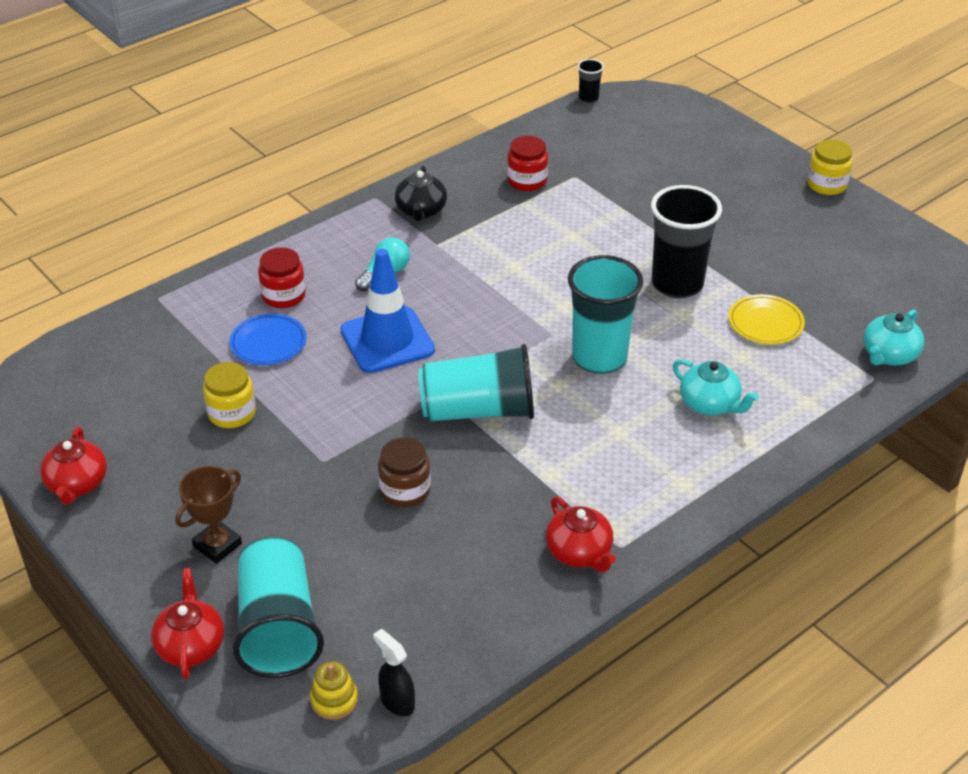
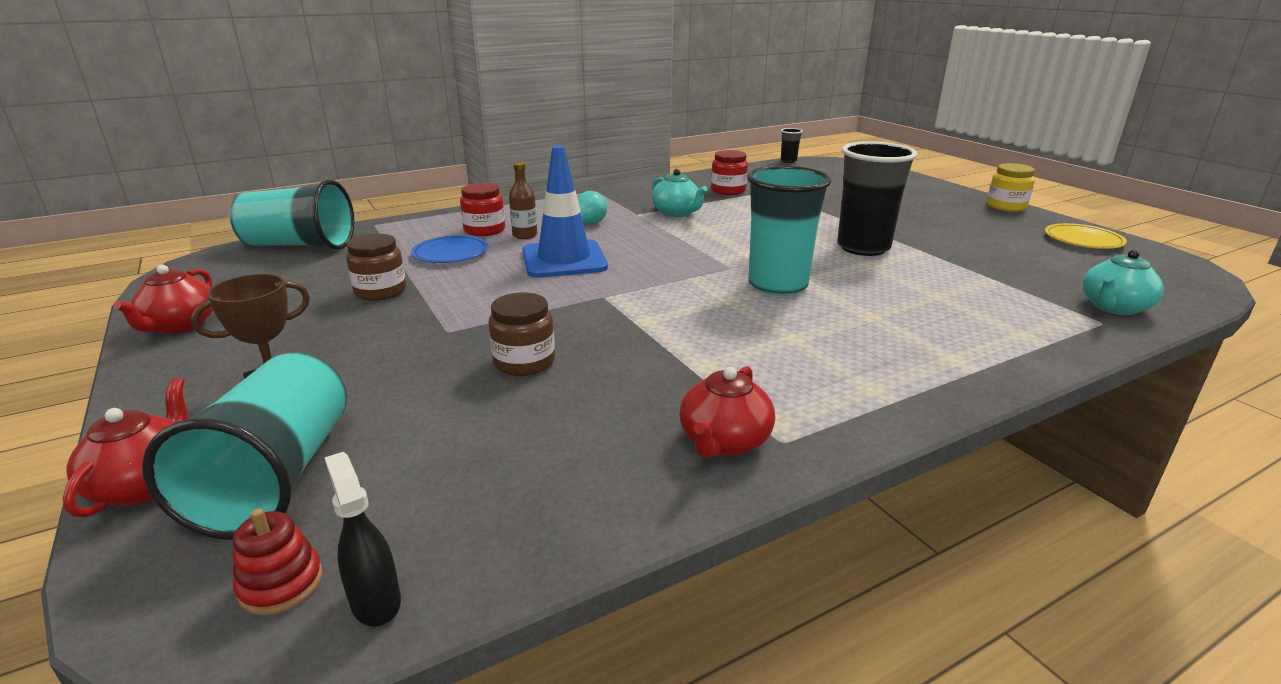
camera: 10 degrees right, 15 degrees down
(232, 413) = (380, 291): yellow jar -> brown jar
(331, 301) = (525, 235): none -> brown bottle
(334, 700) = (281, 584): yellow stacking toy -> red stacking toy
(421, 211) = (631, 198): black teapot -> none
(478, 410) = (636, 310): turquoise cup -> turquoise cup (299, 245)
(579, 552) = (724, 441): red teapot -> red teapot turned 45 degrees clockwise
(710, 404) = (903, 326): turquoise teapot -> turquoise teapot (676, 213)
(765, 323) = (960, 276): yellow plate -> yellow plate (1083, 240)

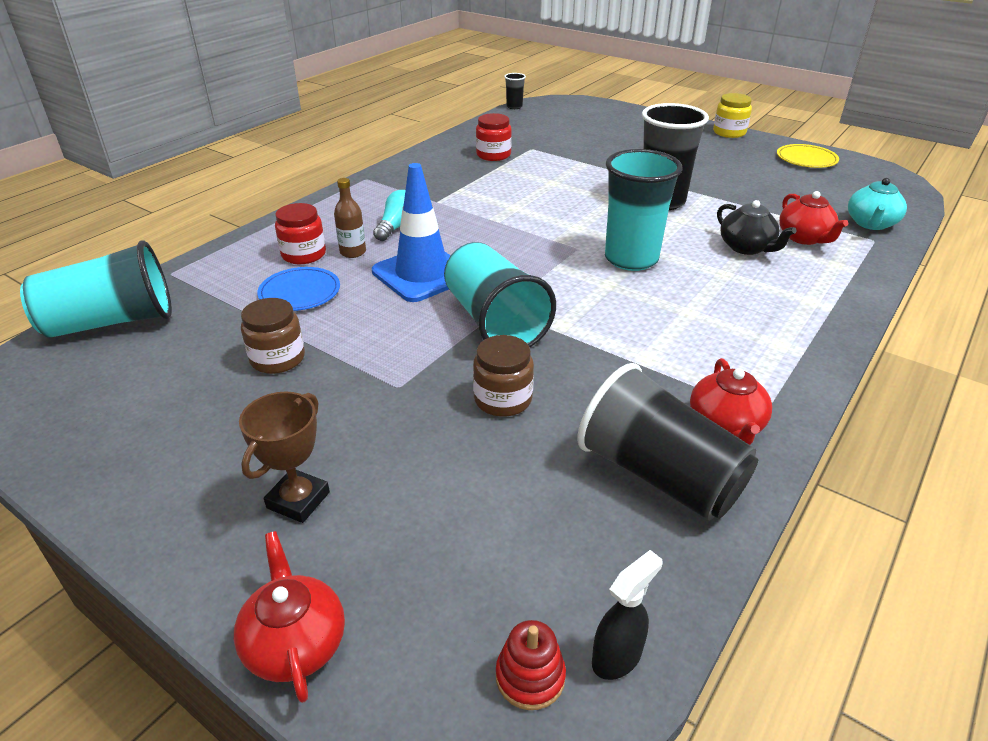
camera: 25 degrees left, 10 degrees up
(180, 325) = (96, 463): red teapot -> red teapot (804, 238)
(276, 477) = (412, 588): turquoise cup -> turquoise cup (494, 321)
(375, 601) = (617, 657): black spray bottle -> black spray bottle turned 105 degrees clockwise
(602, 462) = (659, 475): none -> black cup
(676, 213) = (472, 193): turquoise teapot -> none
(922, 299) = (746, 247): none -> black teapot

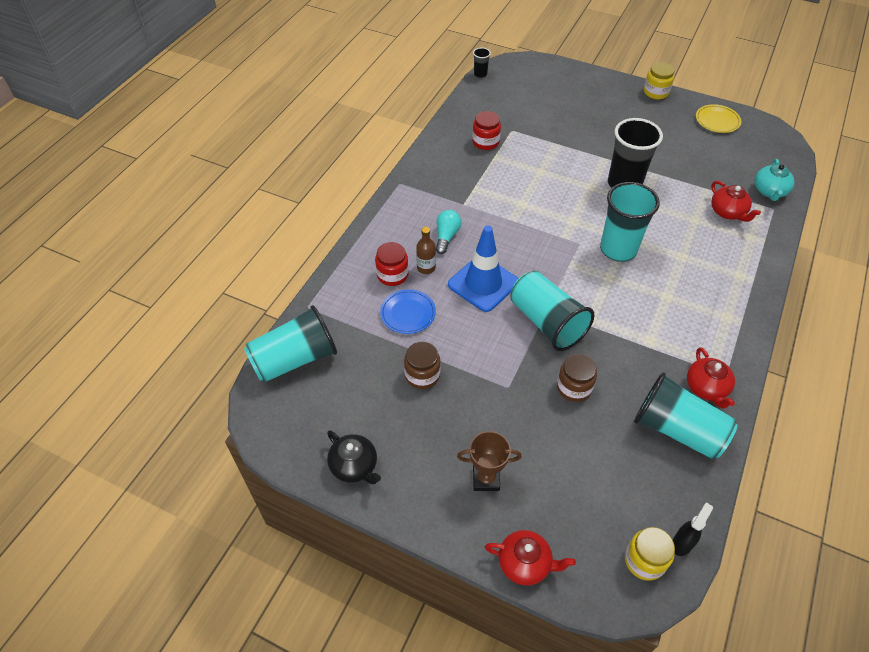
camera: 10 degrees left, 15 degrees up
(295, 643) = (525, 563): red teapot -> red teapot turned 135 degrees clockwise
(298, 500) = (486, 479): brown trophy -> brown trophy turned 75 degrees clockwise
(530, 677) = (644, 560): red stacking toy -> yellow jar
(659, 475) = (677, 429): black cup -> turquoise cup
(746, 247) = (691, 227): black teapot -> black teapot (354, 466)

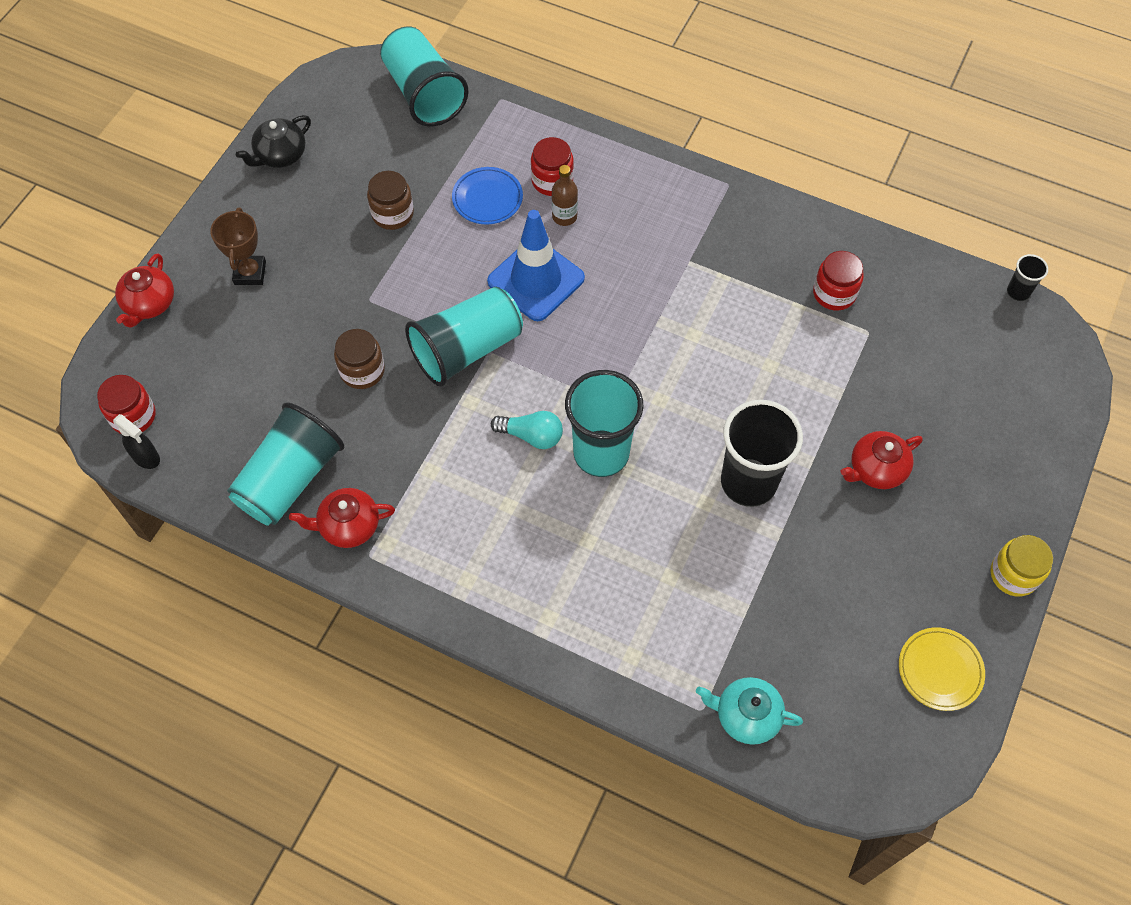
camera: 90 degrees right, 10 degrees up
(446, 236) = (623, 240): turquoise light bulb -> turquoise light bulb (531, 436)
(644, 560) = (133, 416): yellow jar -> red jar
(728, 212) = (689, 632): red teapot -> red teapot (876, 469)

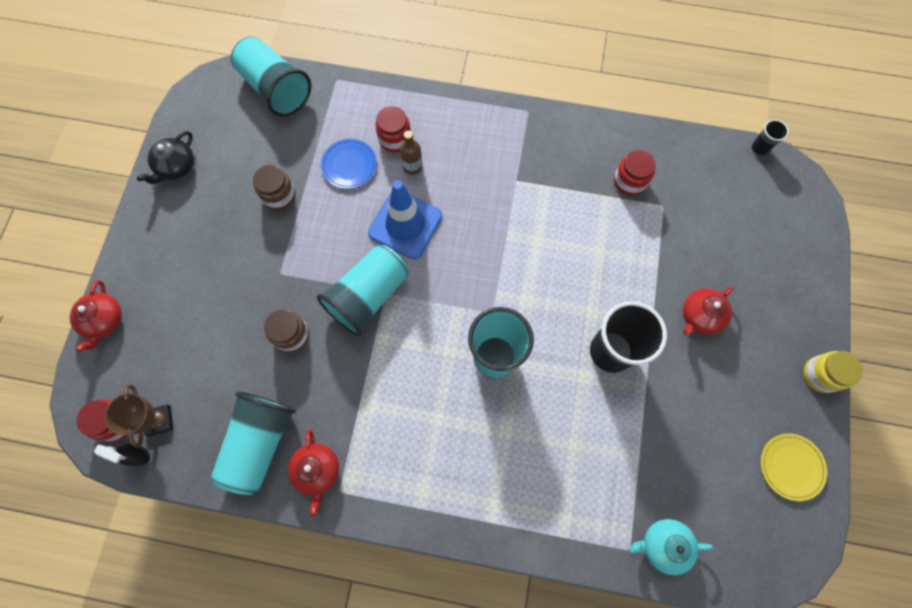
camera: 15 degrees left, 10 degrees up
(250, 273) = (179, 273): brown trophy -> brown trophy (159, 420)
(348, 526) = (317, 470): red teapot -> red teapot turned 75 degrees counterclockwise
(531, 436) = (438, 356): turquoise light bulb -> none

